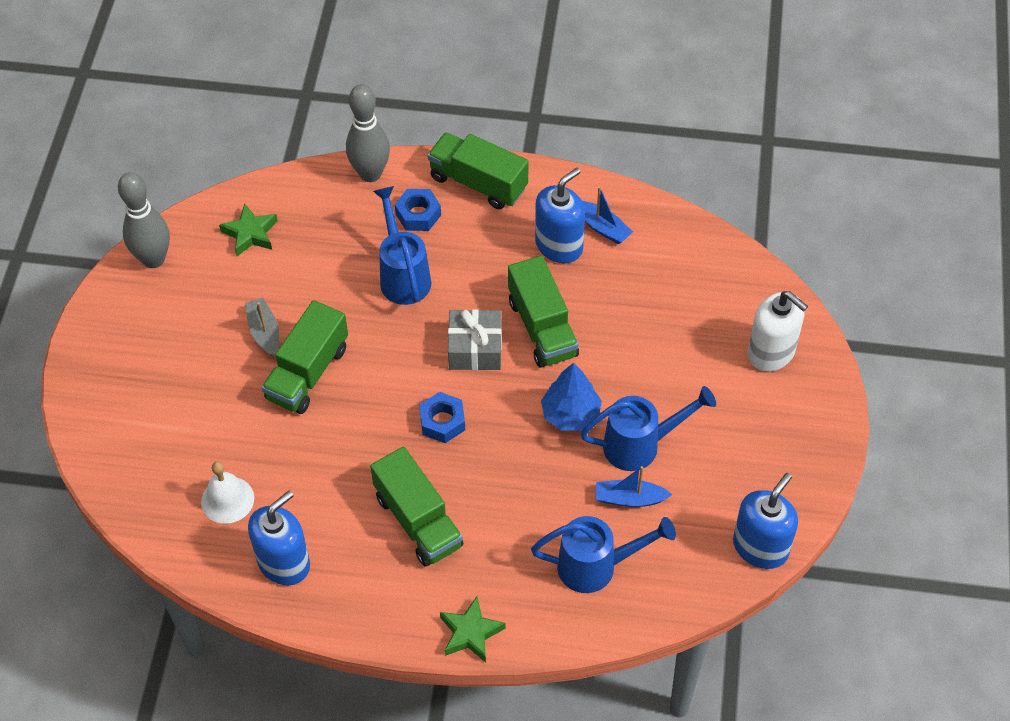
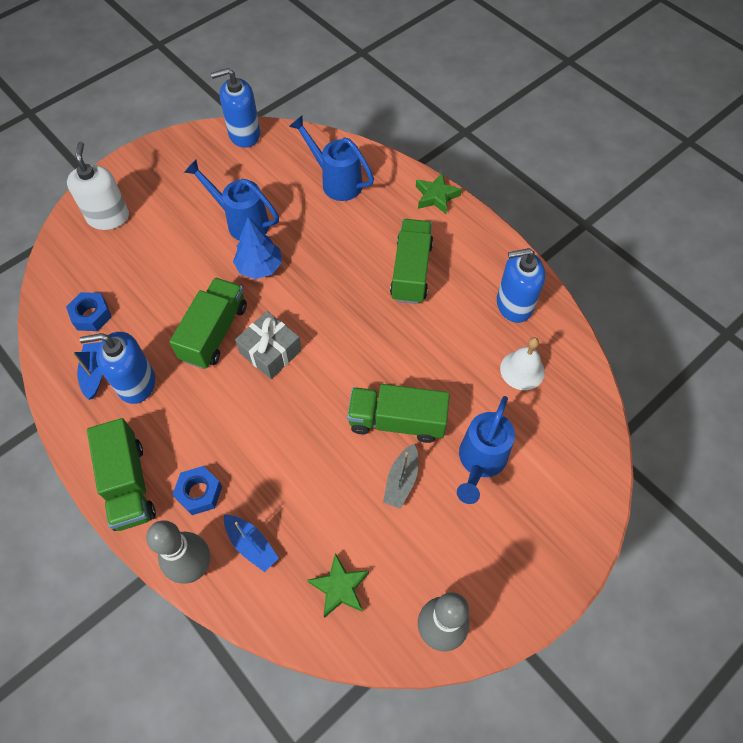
camera: 140 degrees left, 5 degrees up
(308, 373) = (397, 421): green truck -> green truck turned 150 degrees counterclockwise
(403, 275) = (261, 447): blue watering can -> blue watering can (480, 462)
(442, 422) = (339, 319): blue nut -> blue nut (91, 315)
(629, 498) = (281, 200): blue boat -> blue boat (251, 545)

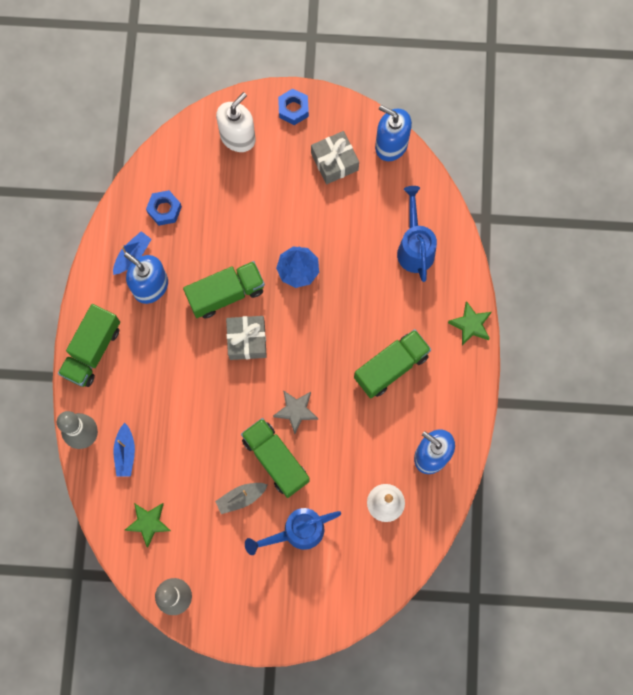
camera: 45 degrees right, 15 degrees up
(199, 493) = (125, 394): blue nut -> blue nut (293, 109)
(210, 175) = (334, 162): none -> grey gift
(242, 222) = (319, 222): blue watering can -> none
(371, 368) = (296, 411): none -> grey star

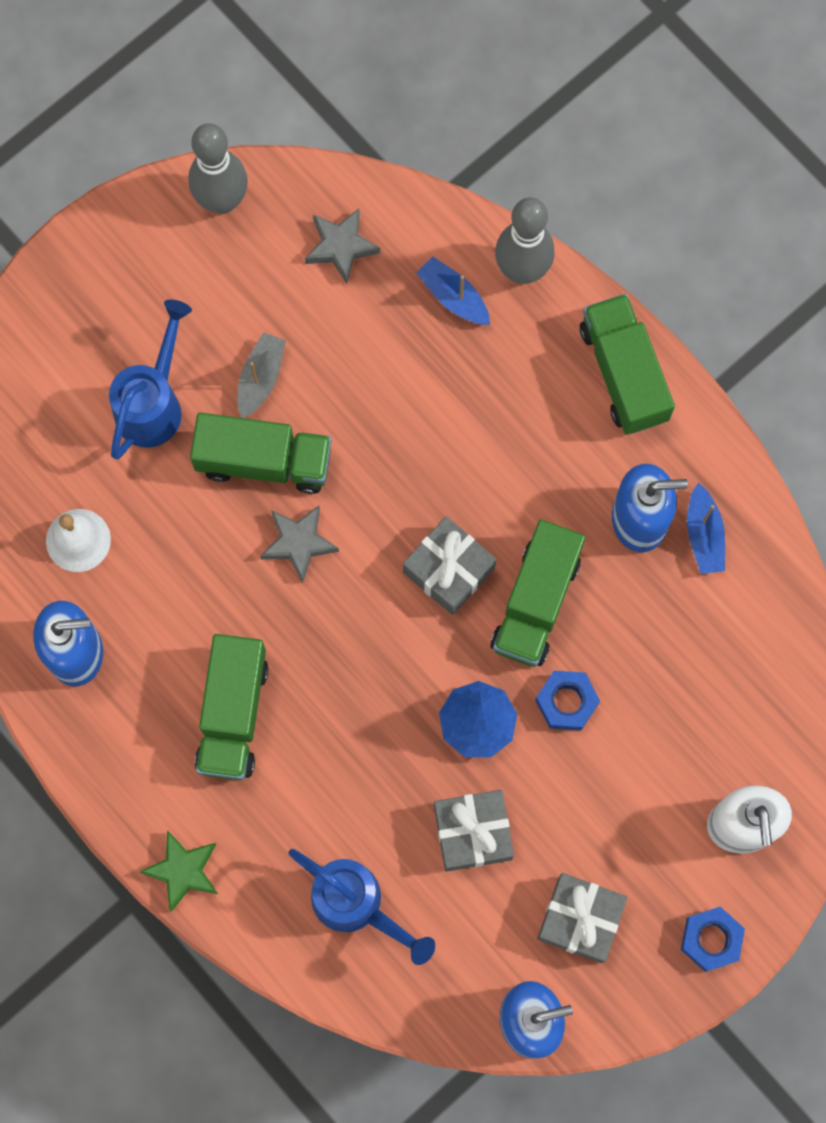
camera: 135 degrees right, 0 degrees up
(149, 523) = (341, 247): green star -> grey star
(164, 210) = (729, 632): blue nut -> blue nut (566, 702)
(342, 231) = (473, 833): none -> grey gift

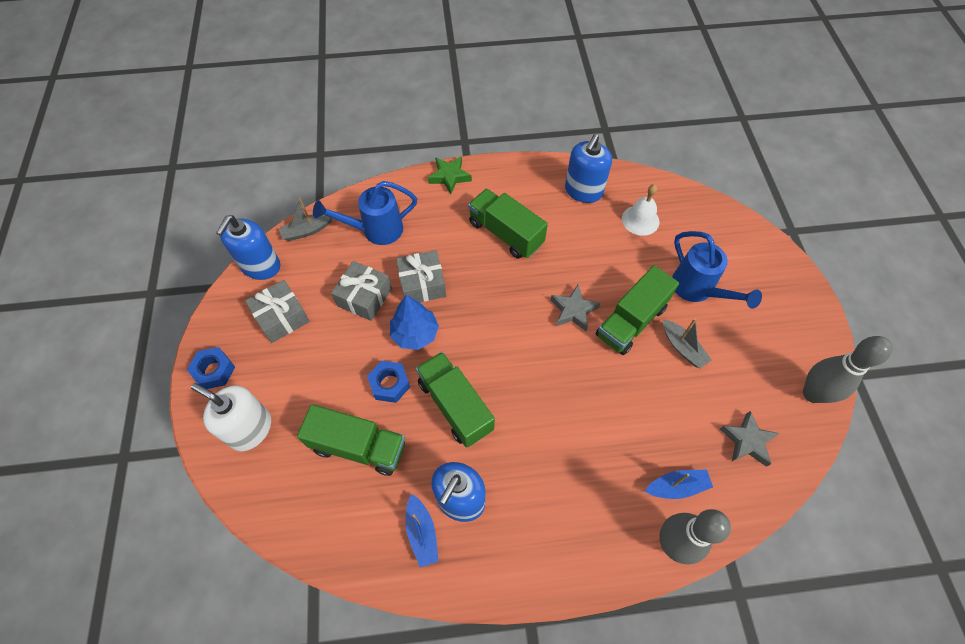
camera: 125 degrees right, 15 degrees down
(427, 1006) = (307, 231): none -> grey boat
(449, 570) = (506, 373): grey gift -> grey gift (422, 284)
(623, 373) = (560, 560): green truck -> green truck (358, 446)
(704, 535) = (422, 533): blue boat -> blue boat turned 135 degrees counterclockwise

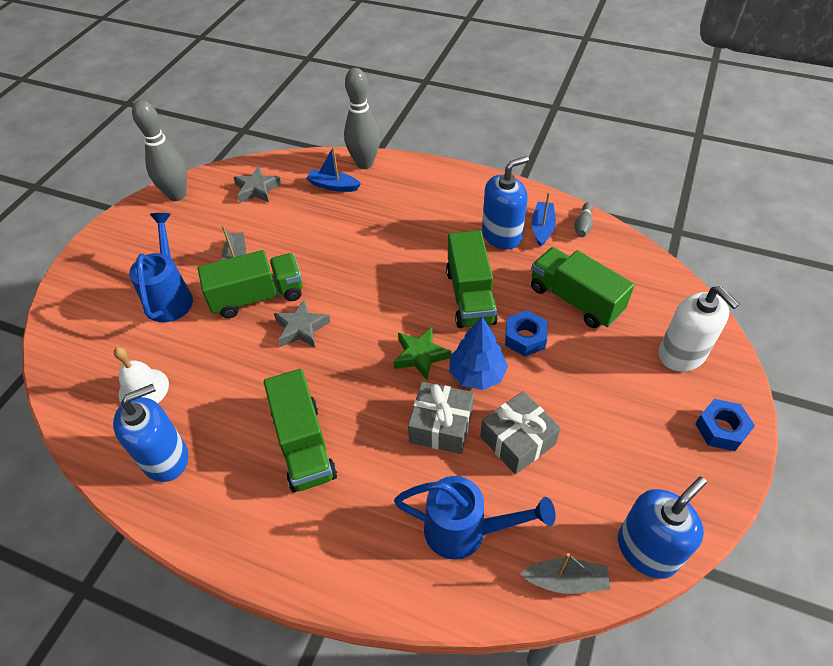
camera: 150 degrees left, 10 degrees down
(282, 317) = (628, 459): grey gift -> none
(378, 560) = (583, 225): none -> grey bowling pin
(449, 177) = (315, 575): green star -> green star (420, 355)

